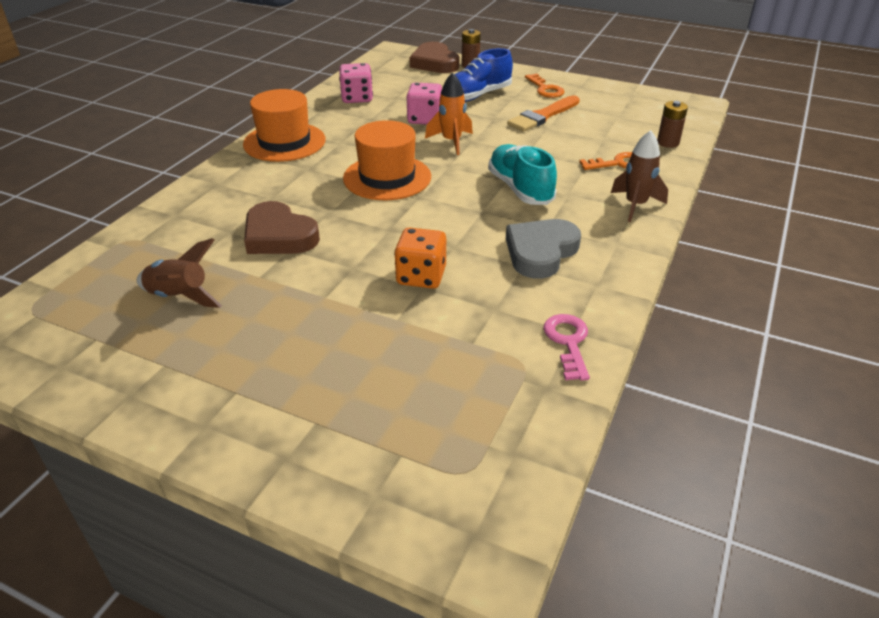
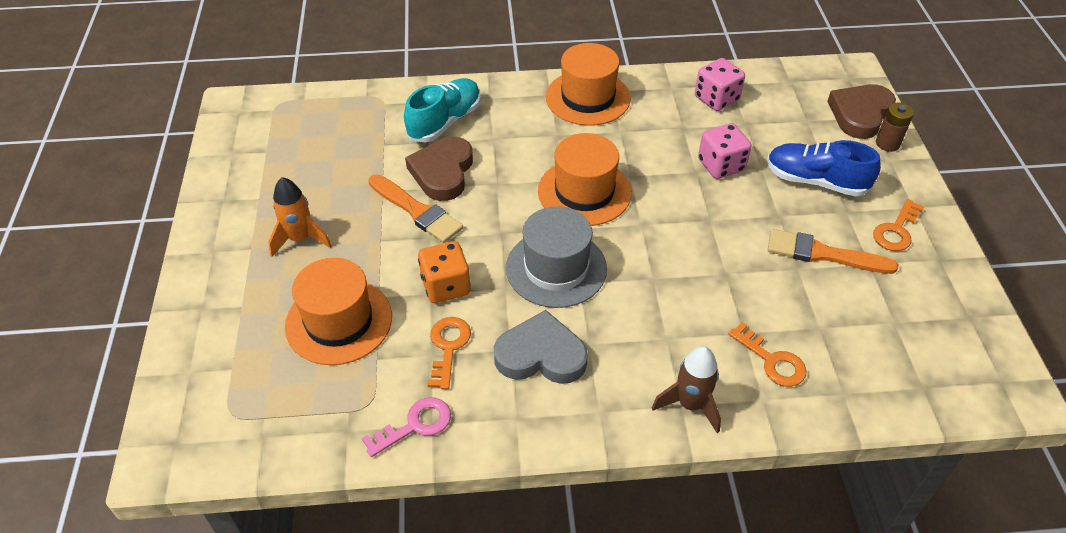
camera: 60 degrees right, 10 degrees up
(179, 297) = (332, 164): brown rocket -> none
(311, 264) = (417, 211): none -> orange brush
(404, 354) = (339, 321): none -> orange hat
(451, 142) = (693, 205): orange rocket -> orange rocket (300, 239)
(455, 216) = (556, 268): none -> grey hat
(493, 296) = (448, 347): none -> orange key
(520, 189) = (644, 296): turquoise shoe -> turquoise shoe (445, 121)
(668, 143) = (870, 393): brown battery -> none

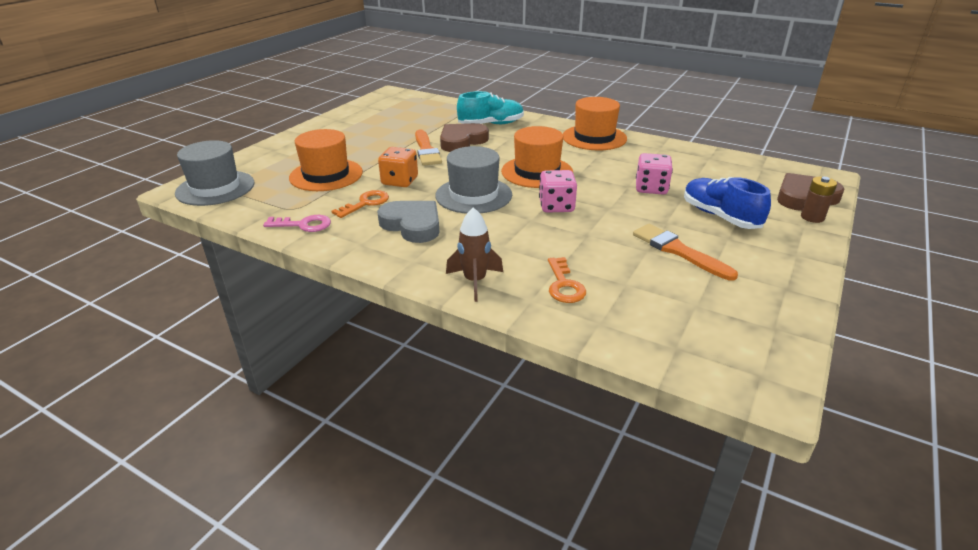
camera: 35 degrees right, 15 degrees down
(212, 425) = (215, 188): none -> grey hat
(300, 239) = (352, 142): orange rocket -> none
(716, 99) = (688, 160): pink dice -> pink dice (556, 206)
(896, 230) = (762, 260): orange key -> none

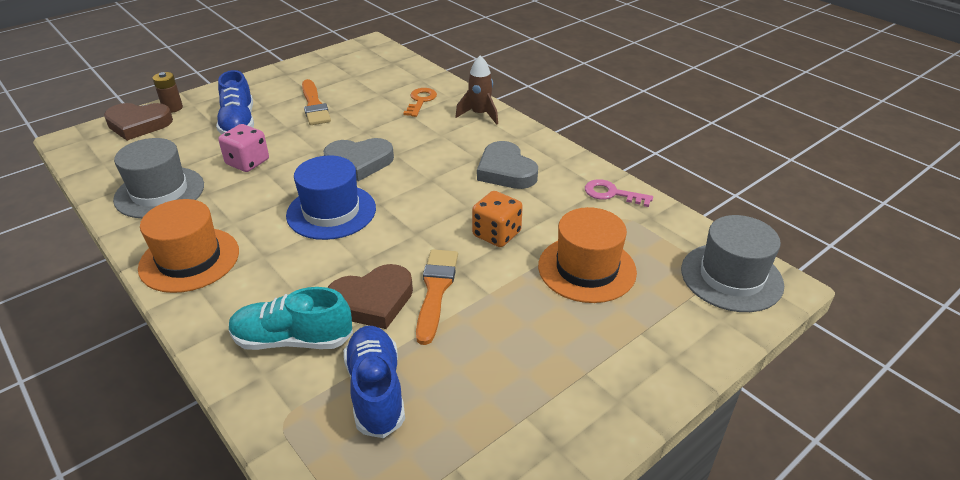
camera: 160 degrees left, 5 degrees up
(366, 203) = (544, 208): orange key -> none
(433, 119) = (376, 390): none -> blue shoe
(473, 195) = (426, 193): grey hat -> grey hat (159, 192)
(537, 172) = (331, 212): orange hat -> blue hat
(556, 206) = (359, 162): pink dice -> grey heart

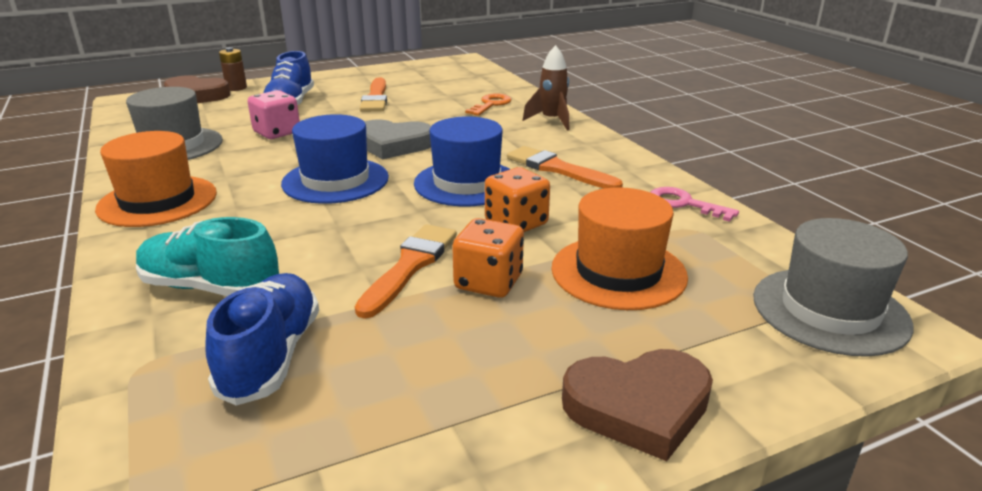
camera: 15 degrees right, 10 degrees down
(372, 301) = (327, 265): brown heart -> brown heart (638, 407)
(440, 197) = (467, 183): none -> blue hat
(500, 295) = (488, 282): none -> orange dice
(506, 171) = (558, 169): grey heart -> orange brush

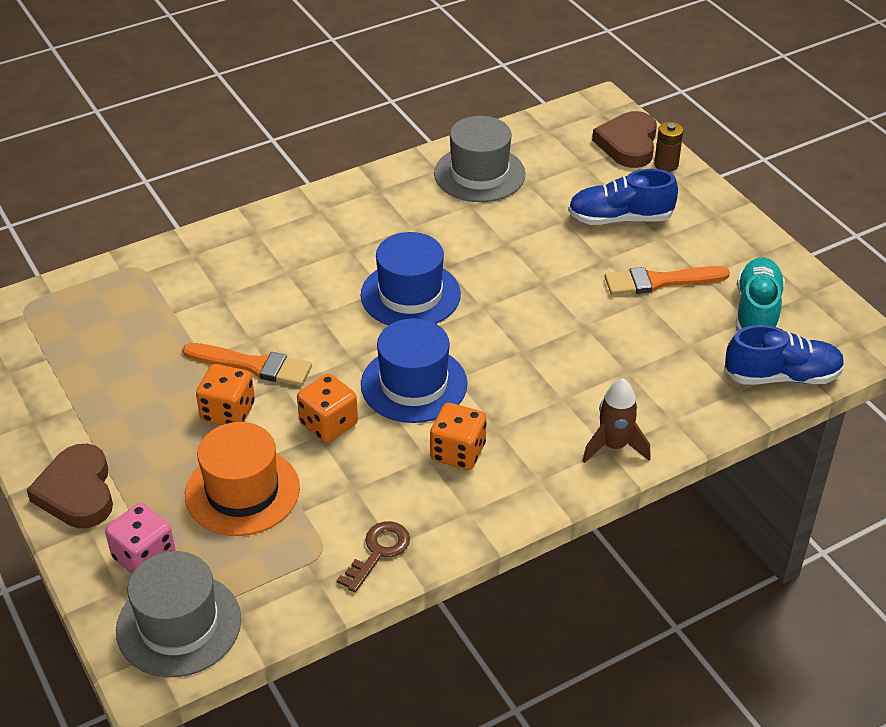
camera: 85 degrees right, 15 degrees up
(158, 201) = (359, 203): orange hat -> none
(210, 287) = (224, 270): turquoise shoe -> turquoise shoe (756, 312)
(271, 356) = (144, 318): blue shoe -> blue shoe (782, 376)
(277, 133) = (526, 230): pink dice -> pink dice (144, 557)
(393, 144) = (508, 319): grey heart -> none
(491, 104) = (664, 386): orange key -> none
(558, 169) = (458, 452): orange brush -> orange dice
(684, 204) = (378, 552): pink key -> brown key

